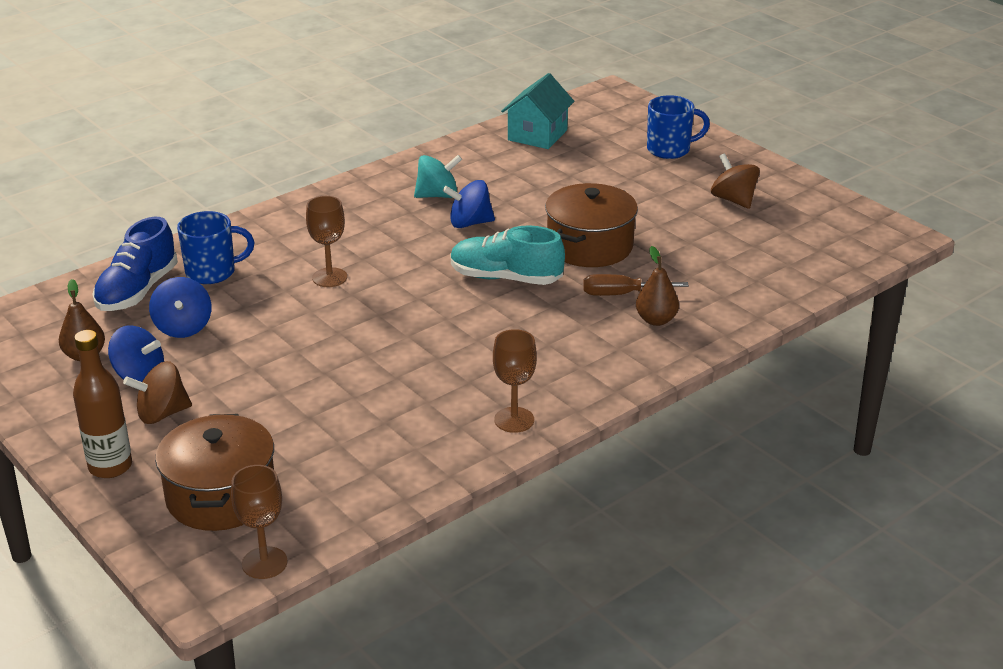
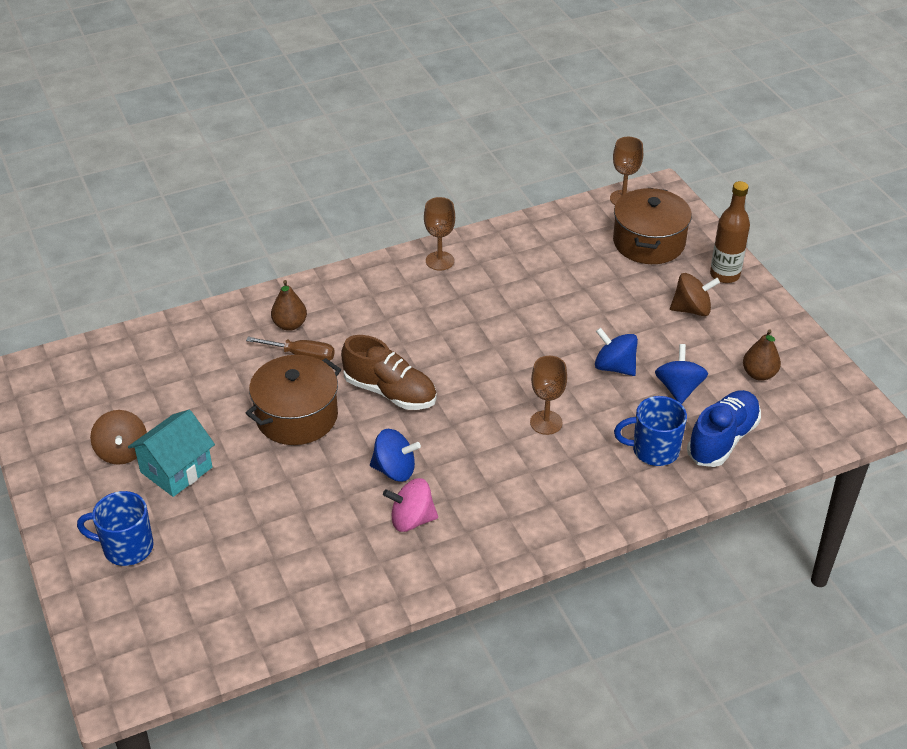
camera: 165 degrees left, 10 degrees up
(139, 376) = (712, 345): blue spinning top -> blue spinning top (614, 367)
(438, 195) = (411, 520): turquoise spinning top -> pink spinning top
(506, 278) = (390, 392): turquoise shoe -> brown shoe
(537, 135) = (257, 609): turquoise house -> turquoise house (176, 469)

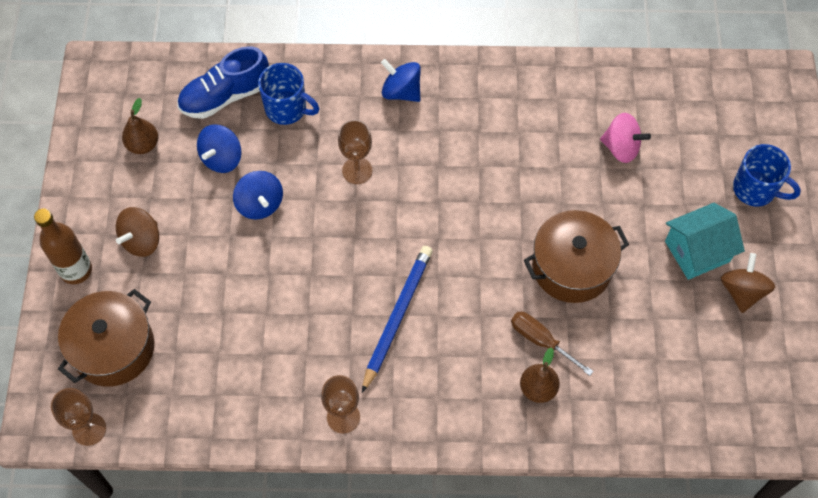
camera: 155 degrees left, 20 degrees up
(390, 392) = (476, 260): brown shoe -> none
(395, 470) = (509, 175): blue spinning top -> blue spinning top (401, 91)
(411, 520) = (516, 124): pink spinning top -> pink spinning top (621, 148)
(436, 331) = (397, 317): none -> blue pencil
(691, 309) = (142, 241): brown spinning top -> brown spinning top turned 75 degrees counterclockwise

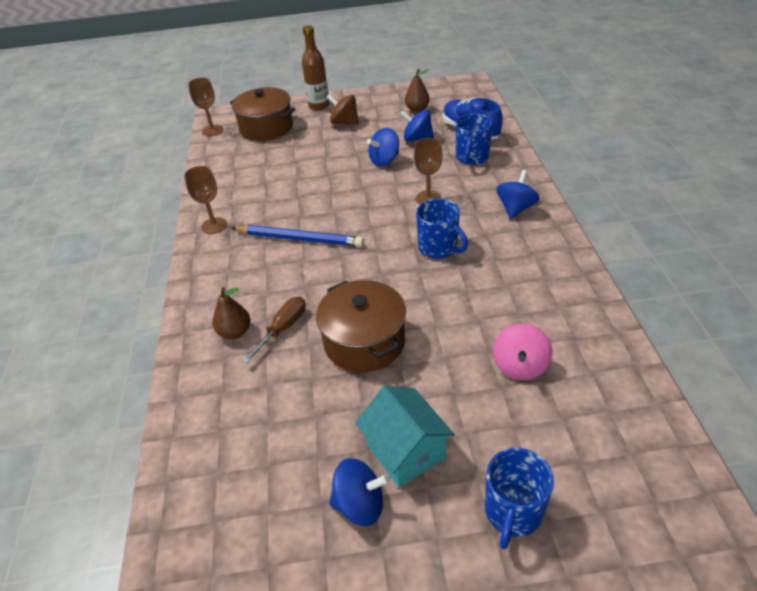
camera: 85 degrees right, 20 degrees down
(449, 177) = (439, 248): none -> blue mug
(742, 291) = (360, 504): brown spinning top -> blue spinning top

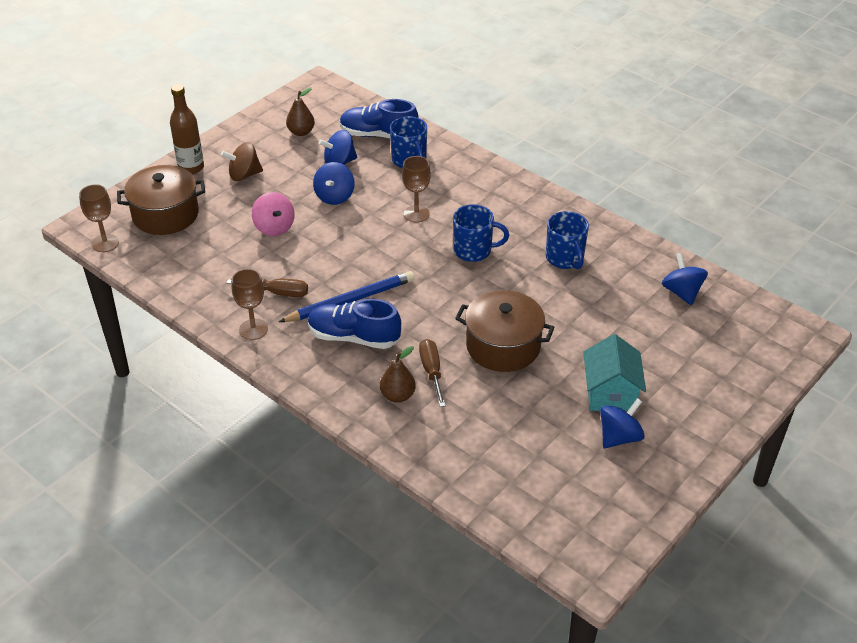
camera: 45 degrees left, 0 degrees up
(261, 208) = (278, 293): none -> brown screwdriver
(266, 267) = (354, 337): none -> blue shoe
(405, 451) = (610, 393): turquoise house -> turquoise house turned 75 degrees clockwise
(513, 512) = (702, 385): blue mug -> blue mug (565, 258)
(516, 208) = (495, 191): blue spinning top -> blue spinning top (682, 292)
(520, 366) = (620, 303): pink spinning top -> pink spinning top (274, 227)

